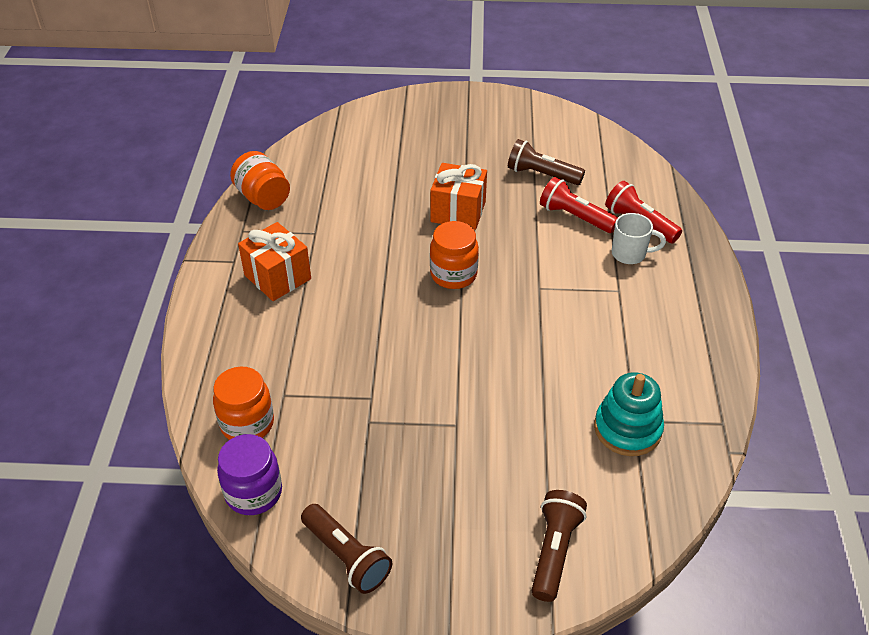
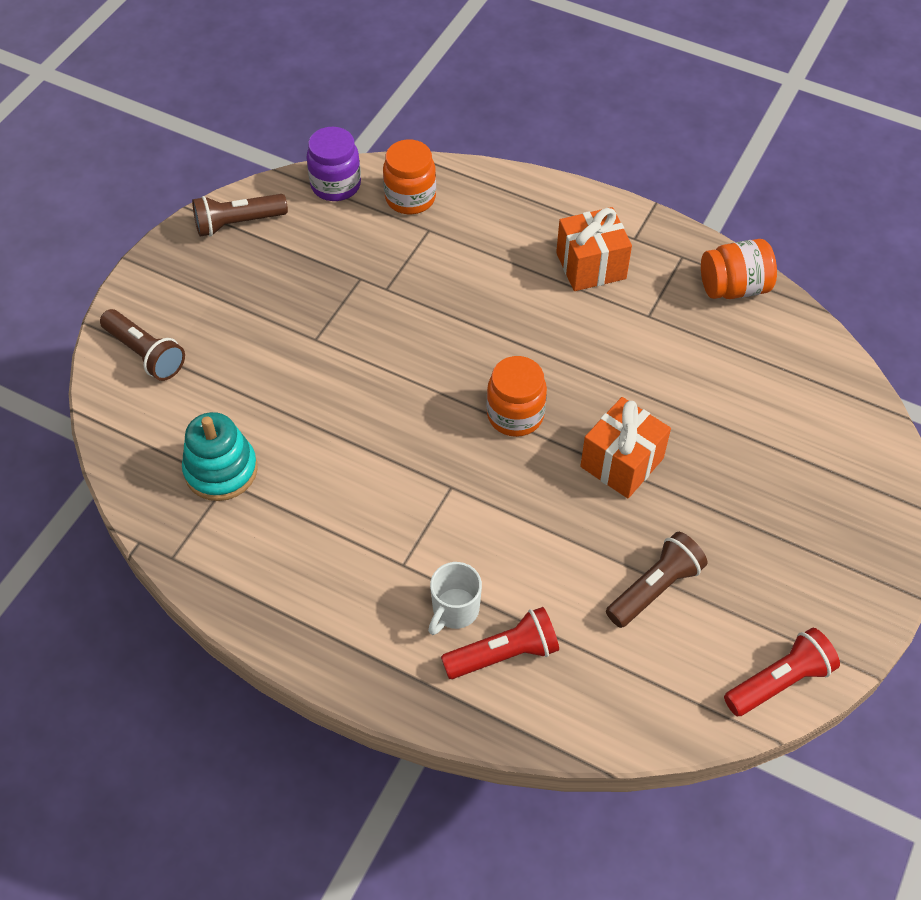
camera: 115 degrees right, 10 degrees up
(575, 217) = (552, 584): red flashlight -> red flashlight (779, 681)

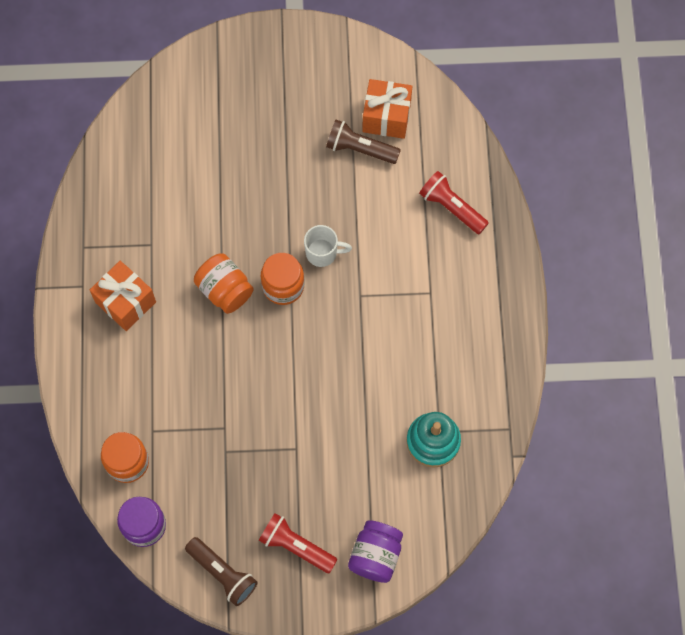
camera: 120 degrees left, 15 degrees up
(145, 354) = (375, 555): brown flashlight -> purple jar
(454, 610) = (441, 248): white mug -> white mug (322, 253)
(622, 462) = (282, 206): orange gift -> orange gift (386, 117)
(734, 288) = (95, 202): orange jar -> orange jar (225, 290)
(779, 681) = (379, 63): red flashlight -> red flashlight (296, 546)

